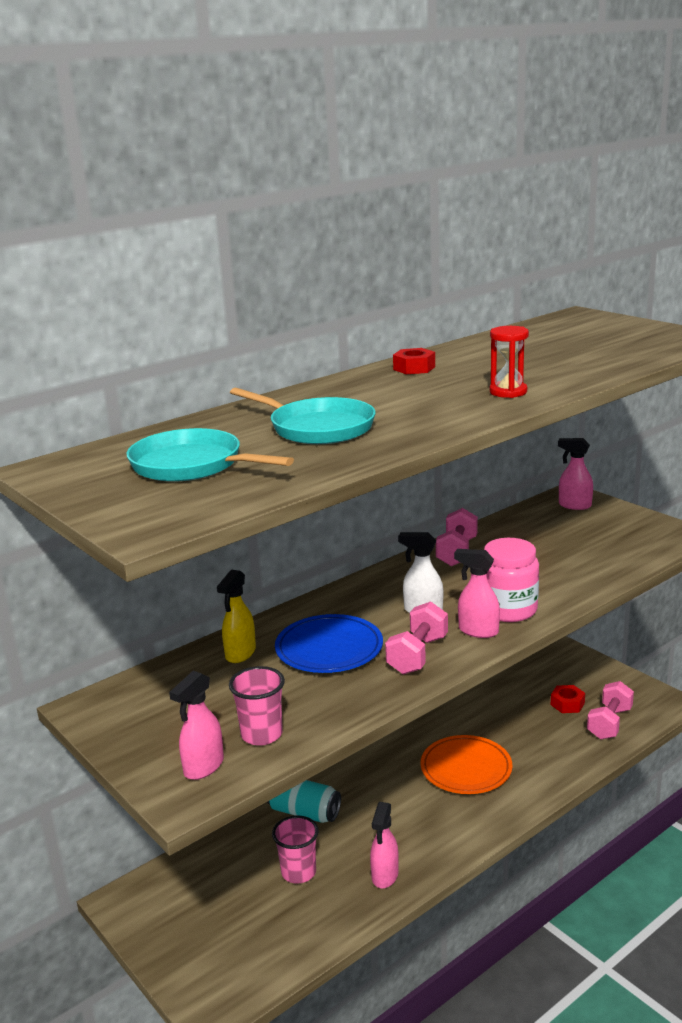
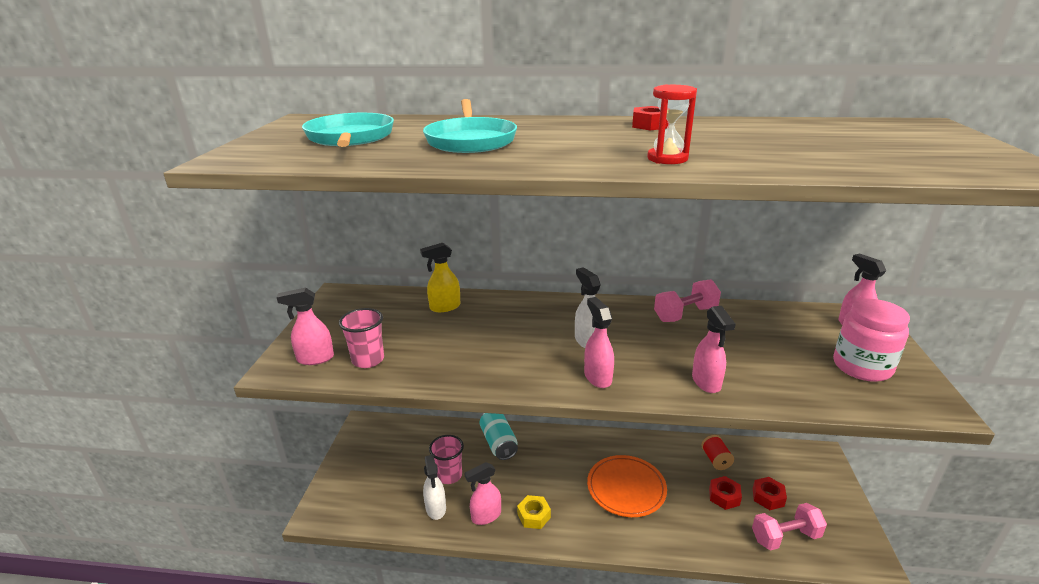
camera: 45 degrees right, 5 degrees up
(329, 649) = (490, 332): blue plate -> none
(330, 907) = (436, 508): none -> white spray bottle
(417, 655) = (530, 368): pink dumbbell -> none
(424, 843) = (534, 516): none -> yellow nut
(501, 701) = (715, 460): none -> red spool
(508, 610) = (648, 376): pink jar -> pink jar (862, 367)
(540, 724) = (724, 496): none -> red nut
(551, 592) = (706, 382): none -> pink spray bottle

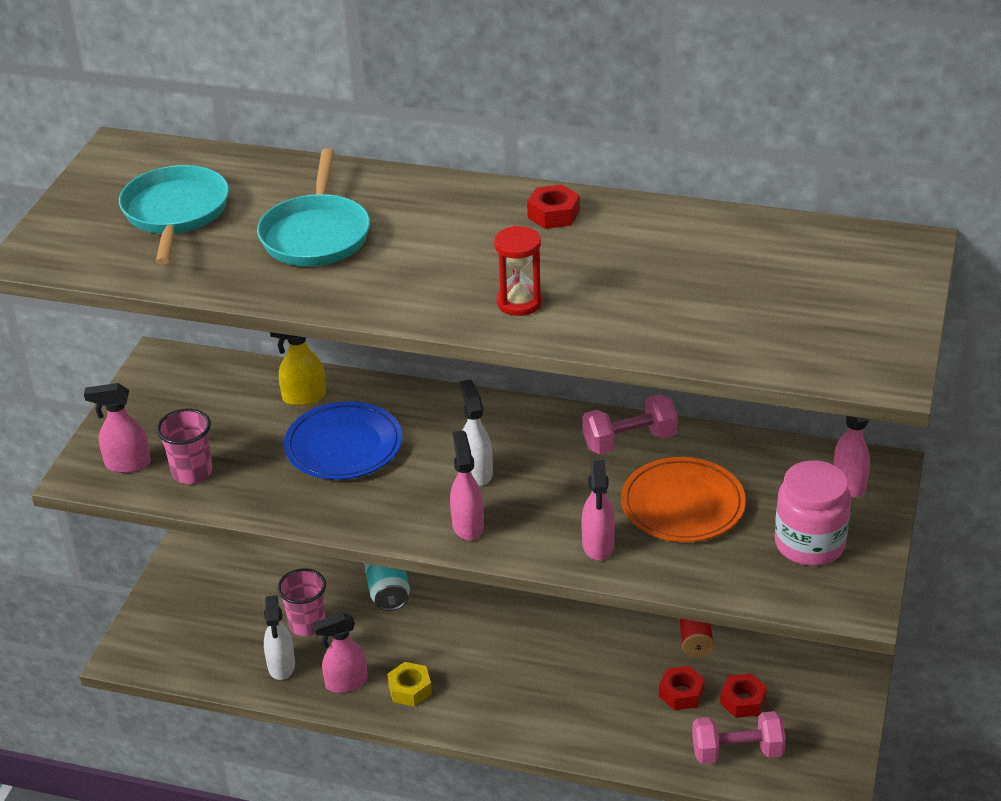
camera: 10 degrees right, 10 degrees up
(482, 333) = (343, 446): none -> blue plate
(626, 488) = (548, 668): orange plate -> orange plate (682, 505)

